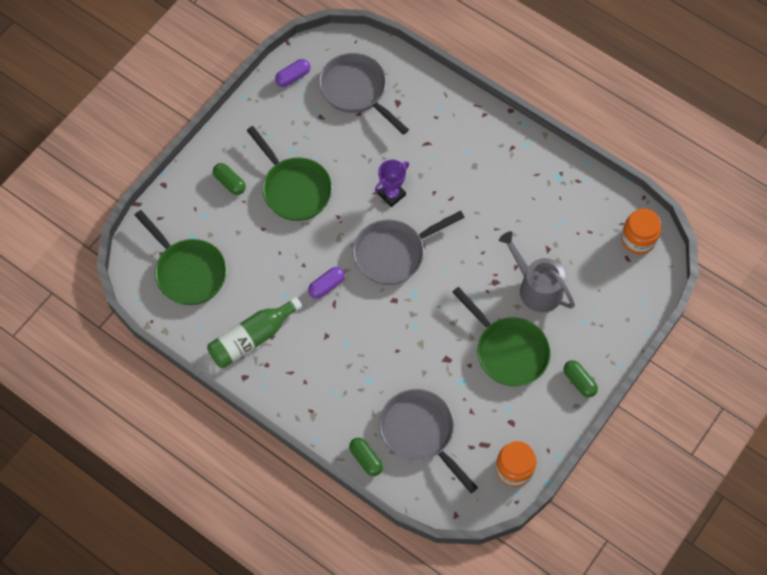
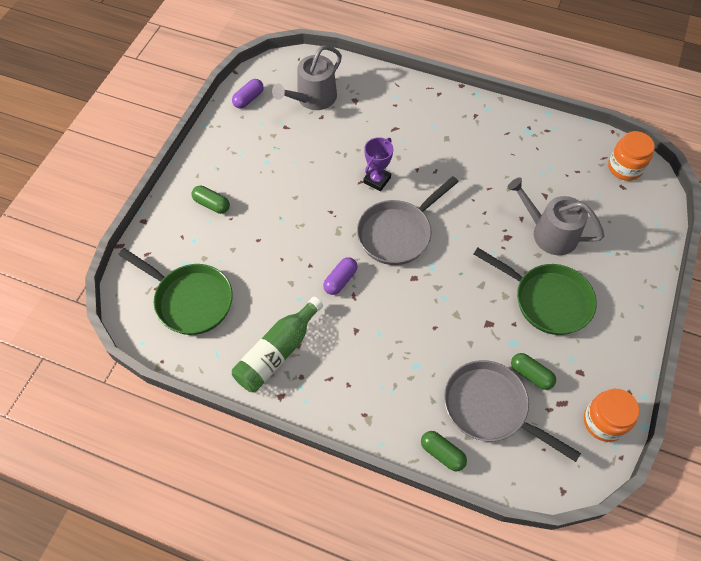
camera: 15 degrees left, 5 degrees down
(294, 189) = (279, 196): green pan -> none
(356, 91) = (313, 98): grey pan -> grey watering can
(579, 381) = (630, 313): green capsule -> green capsule (531, 374)

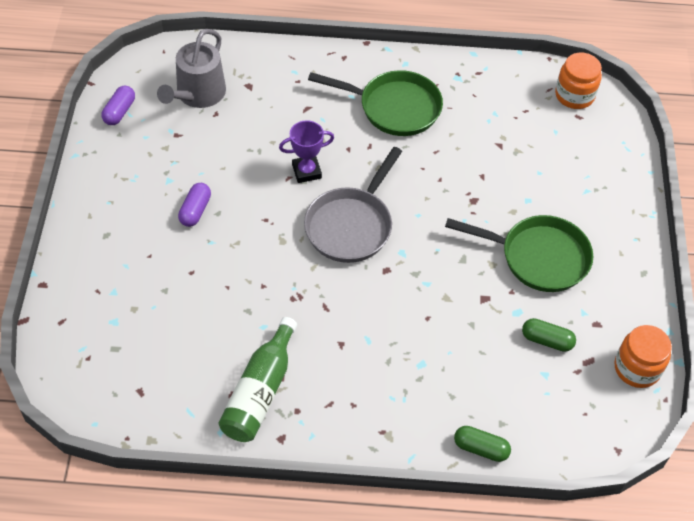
camera: 20 degrees left, 5 degrees down
(190, 300) = (135, 361): green pan -> green pan (394, 108)
(212, 204) = (120, 245): green capsule -> none
(340, 280) = (304, 293): purple capsule -> purple capsule (195, 210)
(377, 180) = (306, 171): purple trophy -> purple trophy turned 60 degrees clockwise
(490, 408) = (515, 387): grey pan -> none
(549, 233) = (517, 185): grey watering can -> none

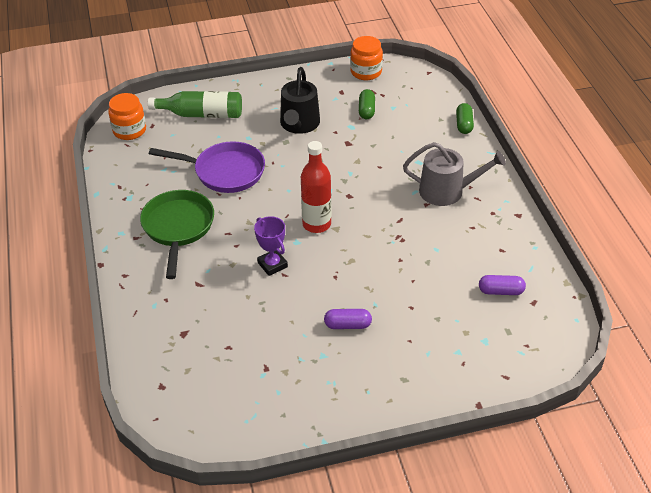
camera: 105 degrees left, 10 degrees down
(119, 112) = (254, 425): purple capsule -> purple capsule (501, 291)
(198, 94) = (208, 369): grey watering can -> grey watering can (447, 191)
(260, 391) = (490, 235): green bottle -> green bottle (202, 114)
(351, 225) = (316, 224): grey pan -> red bottle
(471, 164) = (225, 172): none -> purple pan
(538, 257) = (299, 124): green pan -> black watering can

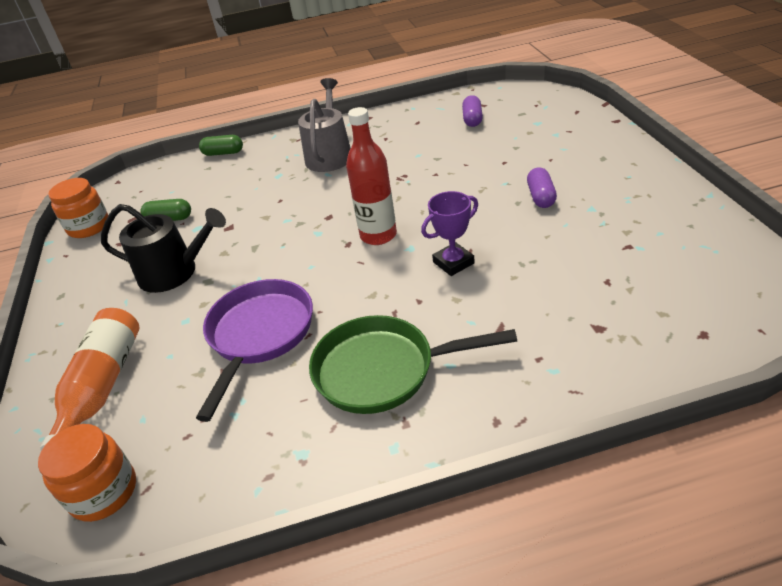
camera: 85 degrees left, 5 degrees down
(202, 114) = (102, 386): green bottle -> orange bottle

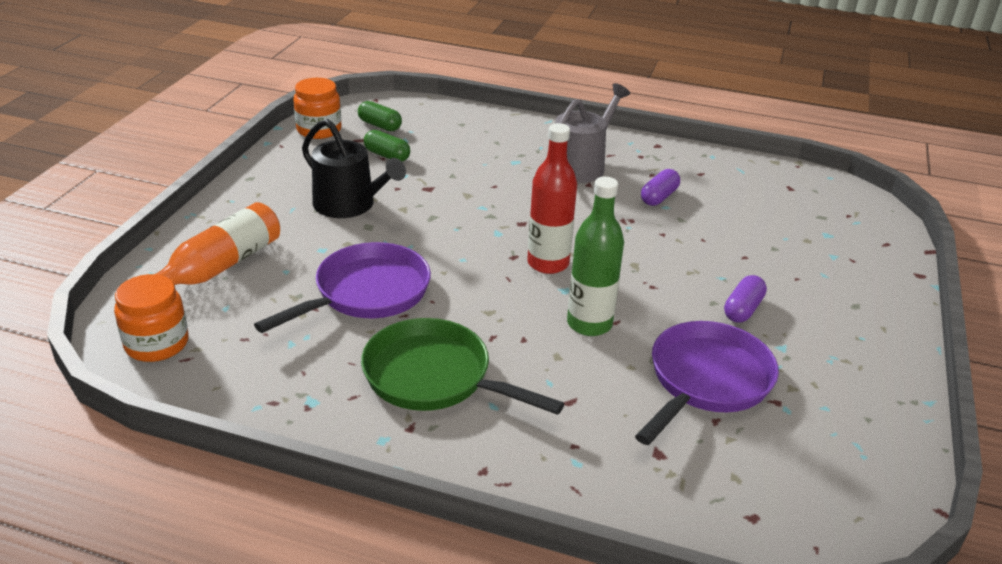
camera: 25 degrees right, 5 degrees down
(223, 153) = (487, 116): green capsule -> green capsule (379, 125)
(453, 263) = (589, 324): purple trophy -> green bottle
(472, 119) = (761, 197): purple capsule -> purple capsule (659, 197)
(572, 258) = (706, 381): none -> purple pan

